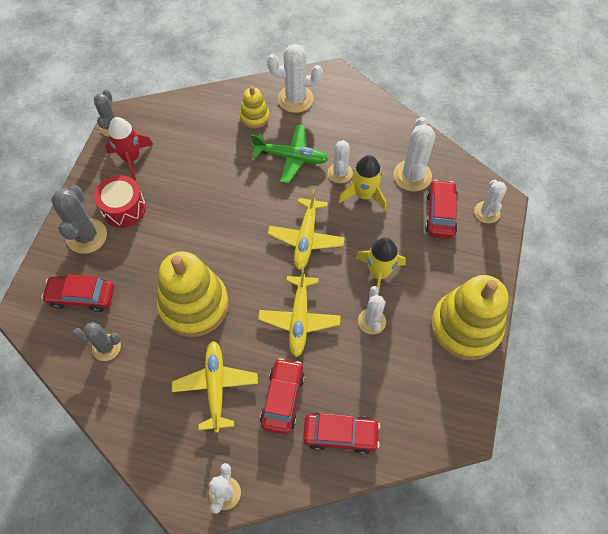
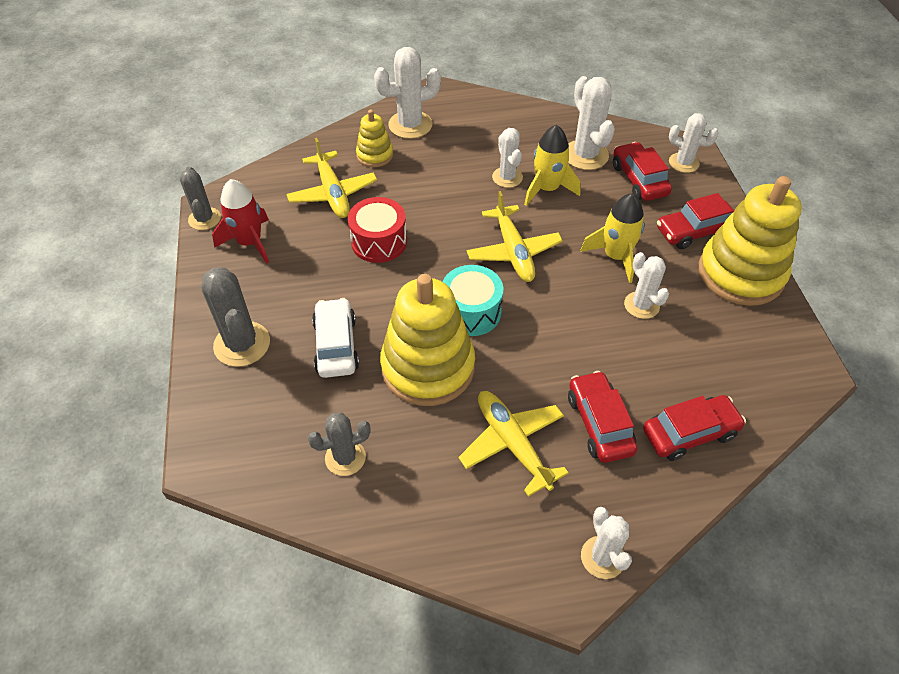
camera: 25 degrees left, 10 degrees down
(82, 296) = (276, 413): red car -> red car (694, 231)
(124, 208) = (273, 297): red drum -> red drum (379, 242)
(144, 262) = (336, 345): none -> white car
(247, 275) = (471, 312): none -> turquoise drum
(291, 157) = (443, 180): green plane -> none
(299, 319) = (561, 334): yellow plane -> yellow plane (333, 193)
(486, 212) = (683, 163): white cactus -> white cactus turned 45 degrees counterclockwise

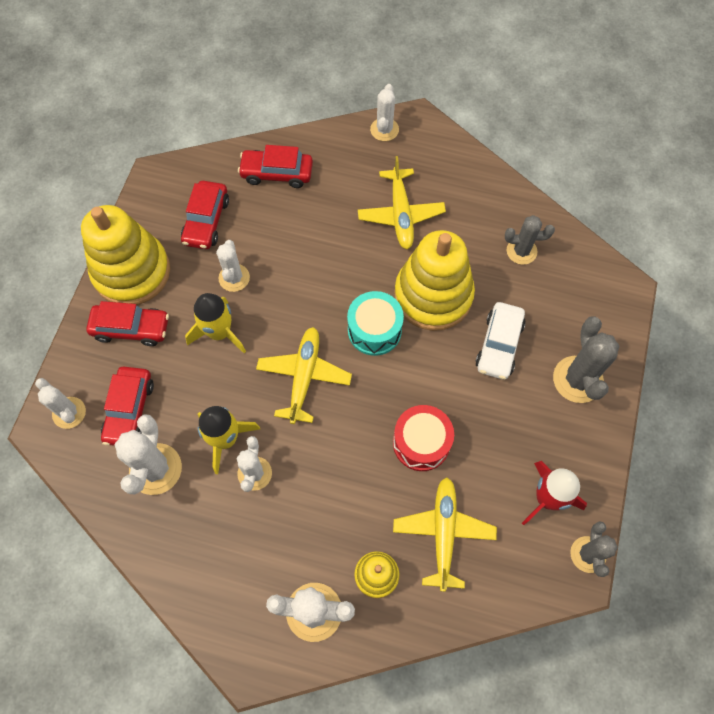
camera: 155 degrees left, 15 degrees up
(599, 423) = (332, 203): red car -> red car (206, 221)

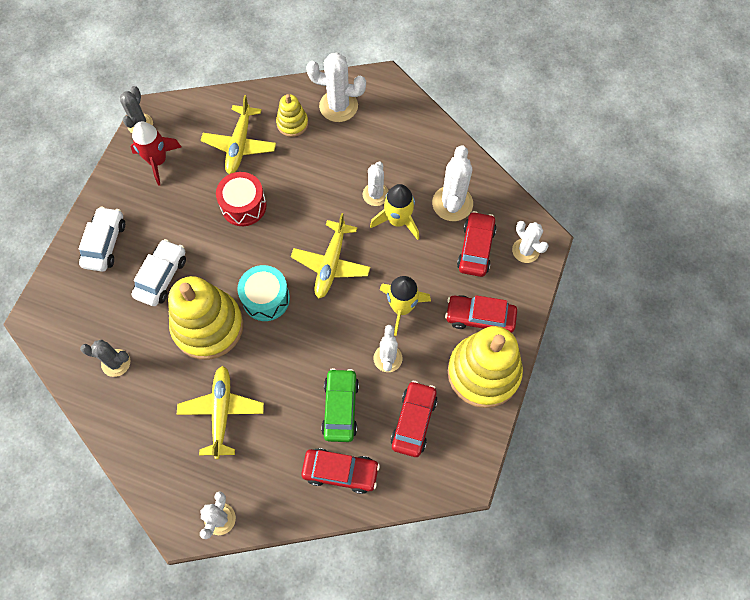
camera: 175 degrees left, 0 degrees up
(281, 227) = (340, 408): none -> green car
(577, 379) = (105, 243): grey cactus -> white car

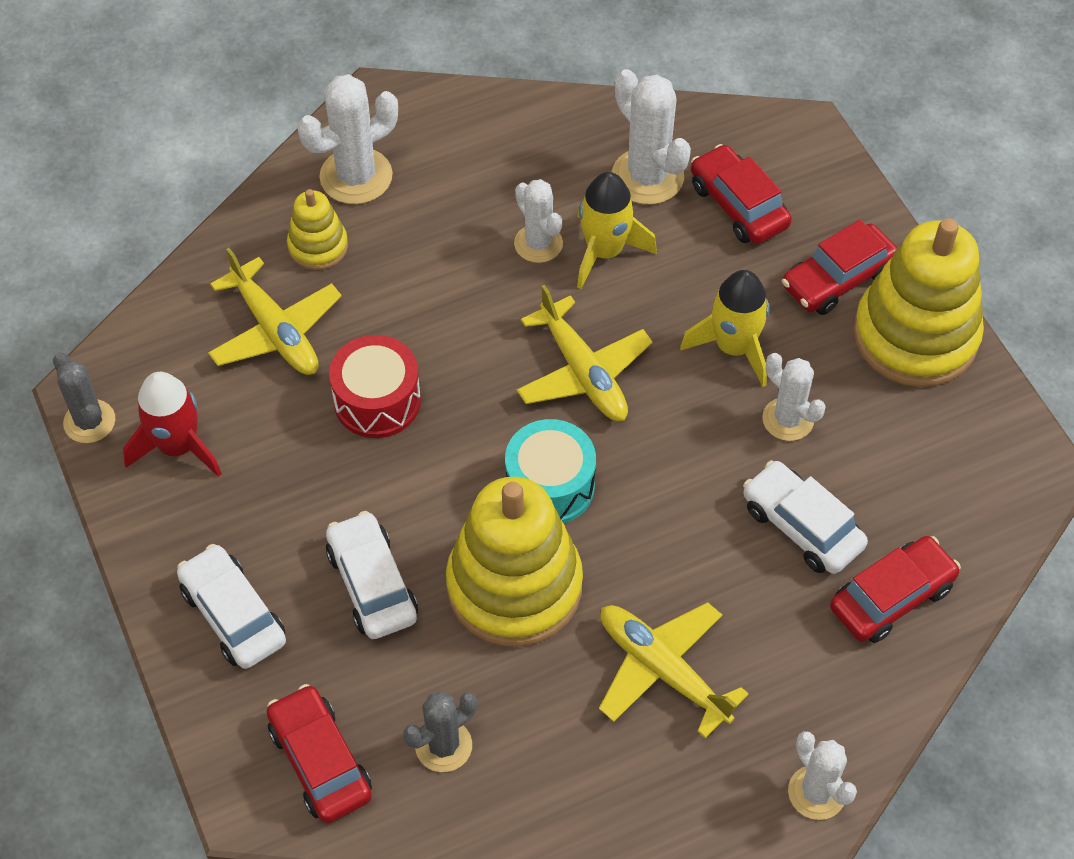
camera: 45 degrees left, 10 degrees down
(340, 408) = (802, 526): green car -> white car
(413, 421) = (904, 461): red car -> red car (320, 761)
(525, 250) = (798, 160): white cactus -> none

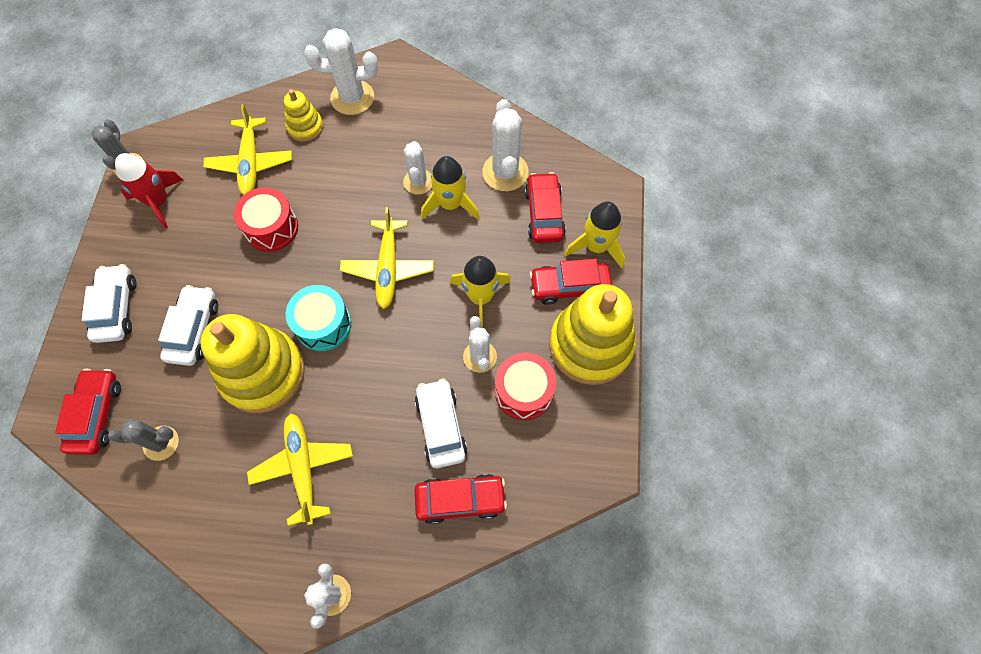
camera: 30 degrees right, 10 degrees up
(835, 214) = (596, 246): none -> yellow rocket
(874, 432) = (523, 391): none -> red drum

